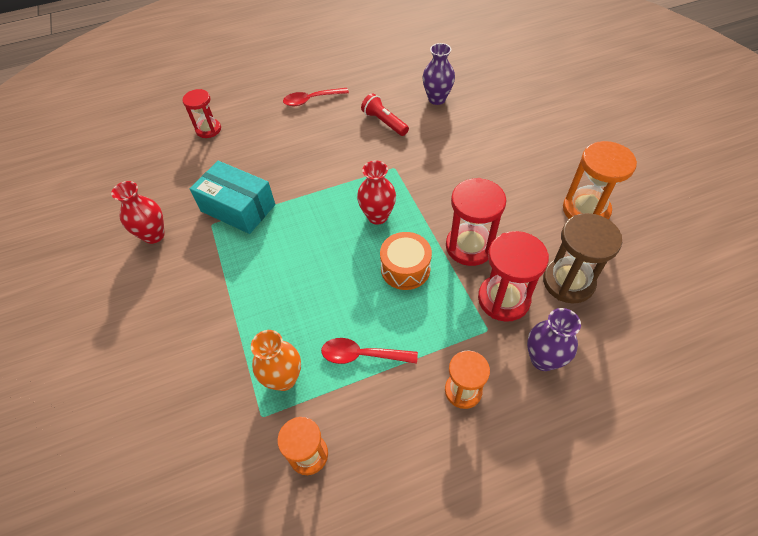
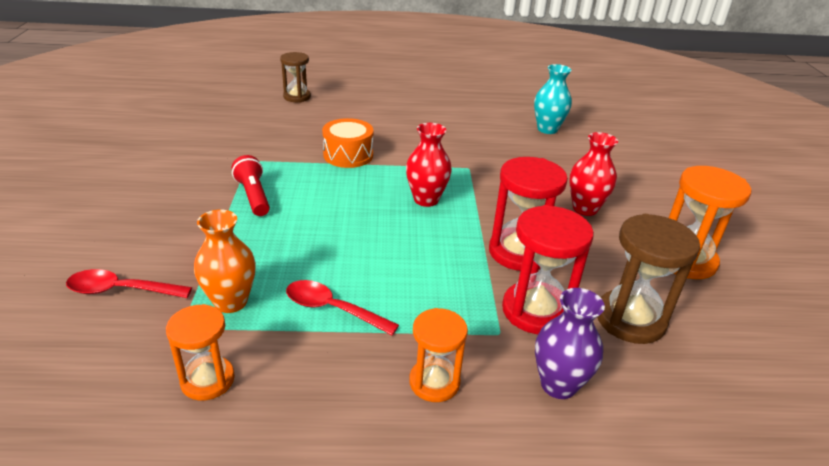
camera: 15 degrees right, 20 degrees down
(154, 235) = (188, 154): red vase -> red vase (585, 208)
(208, 129) = (297, 97): red hourglass -> brown hourglass
(238, 208) = (284, 156): turquoise box -> none
(311, 100) = (412, 100): red spoon -> red spoon (121, 290)
(384, 122) = (479, 133): red flashlight -> red flashlight (254, 196)
(405, 268) = (431, 250): orange drum -> orange drum (348, 155)
(437, 99) = (547, 129): purple vase -> turquoise vase

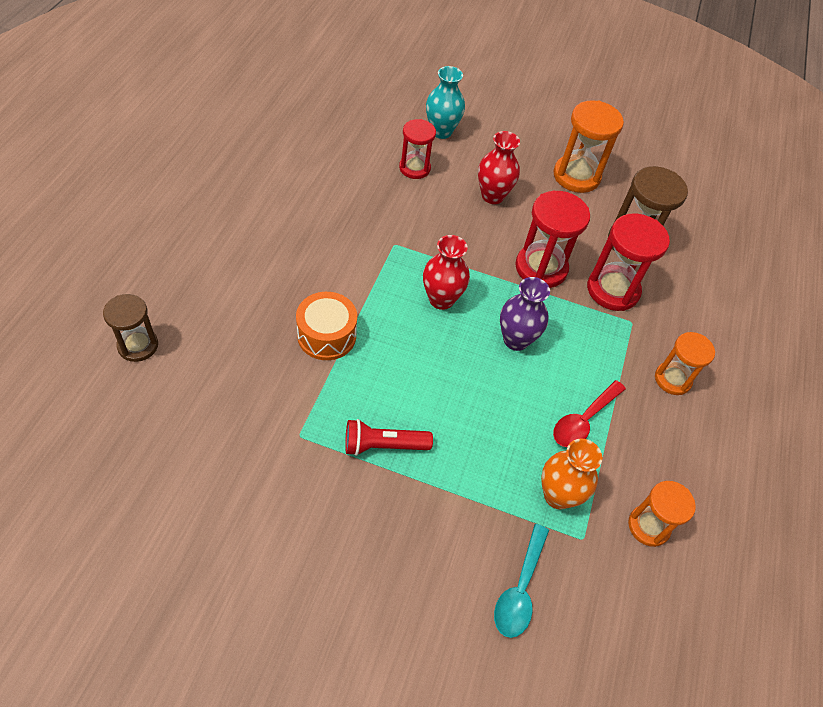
camera: 75 degrees left, 20 degrees up
(121, 290) = (519, 589): red spoon -> turquoise spoon
(547, 129) = (342, 150): turquoise vase -> turquoise vase (441, 131)
(558, 385) = (685, 312): purple vase -> purple vase (516, 340)
(569, 163) = (414, 168): none -> red hourglass

